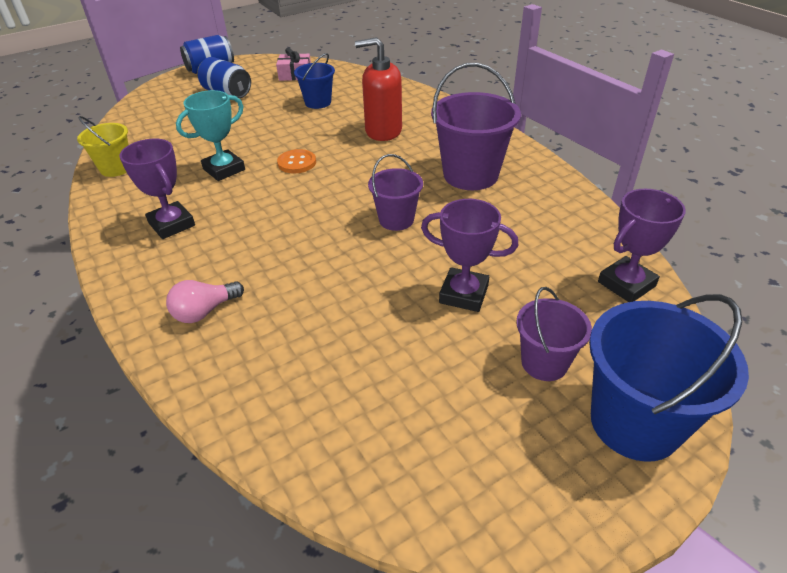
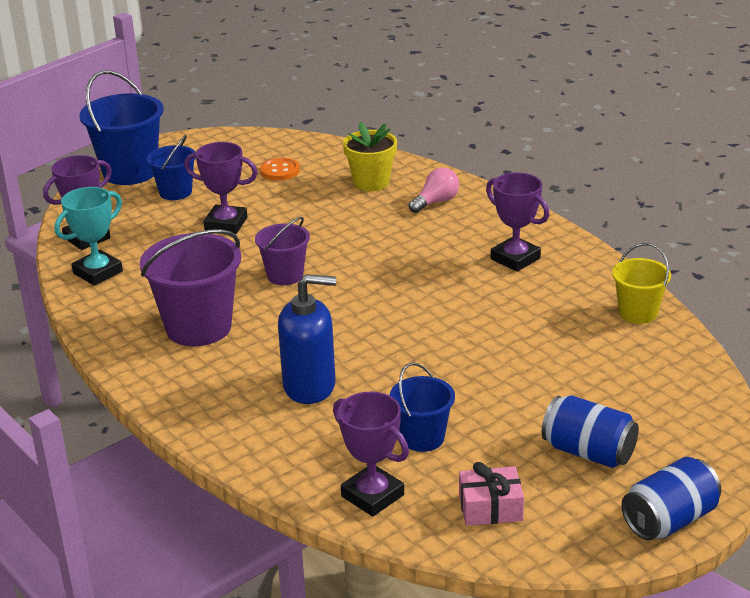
camera: 175 degrees right, 10 degrees down
(224, 169) = (501, 318): turquoise trophy -> turquoise trophy (98, 272)
(270, 358) = (371, 182): none -> yellow flower pot
(297, 163) = (414, 332): orange button -> orange button (280, 171)
(355, 81) = (372, 495): none -> purple trophy
(383, 131) = (310, 386): red soap dispenser -> blue soap dispenser
(544, 363) = (175, 192): purple bucket -> blue bucket

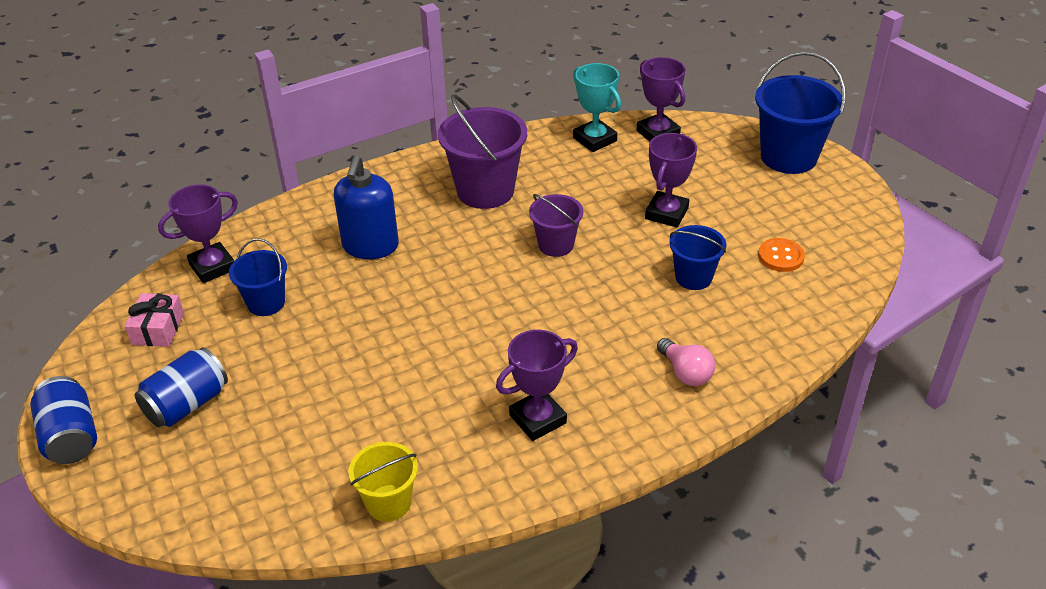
camera: 100 degrees right, 10 degrees up
(175, 192) = (740, 184): blue bucket -> blue bucket (693, 277)
(371, 182) = (743, 324): yellow flower pot -> none

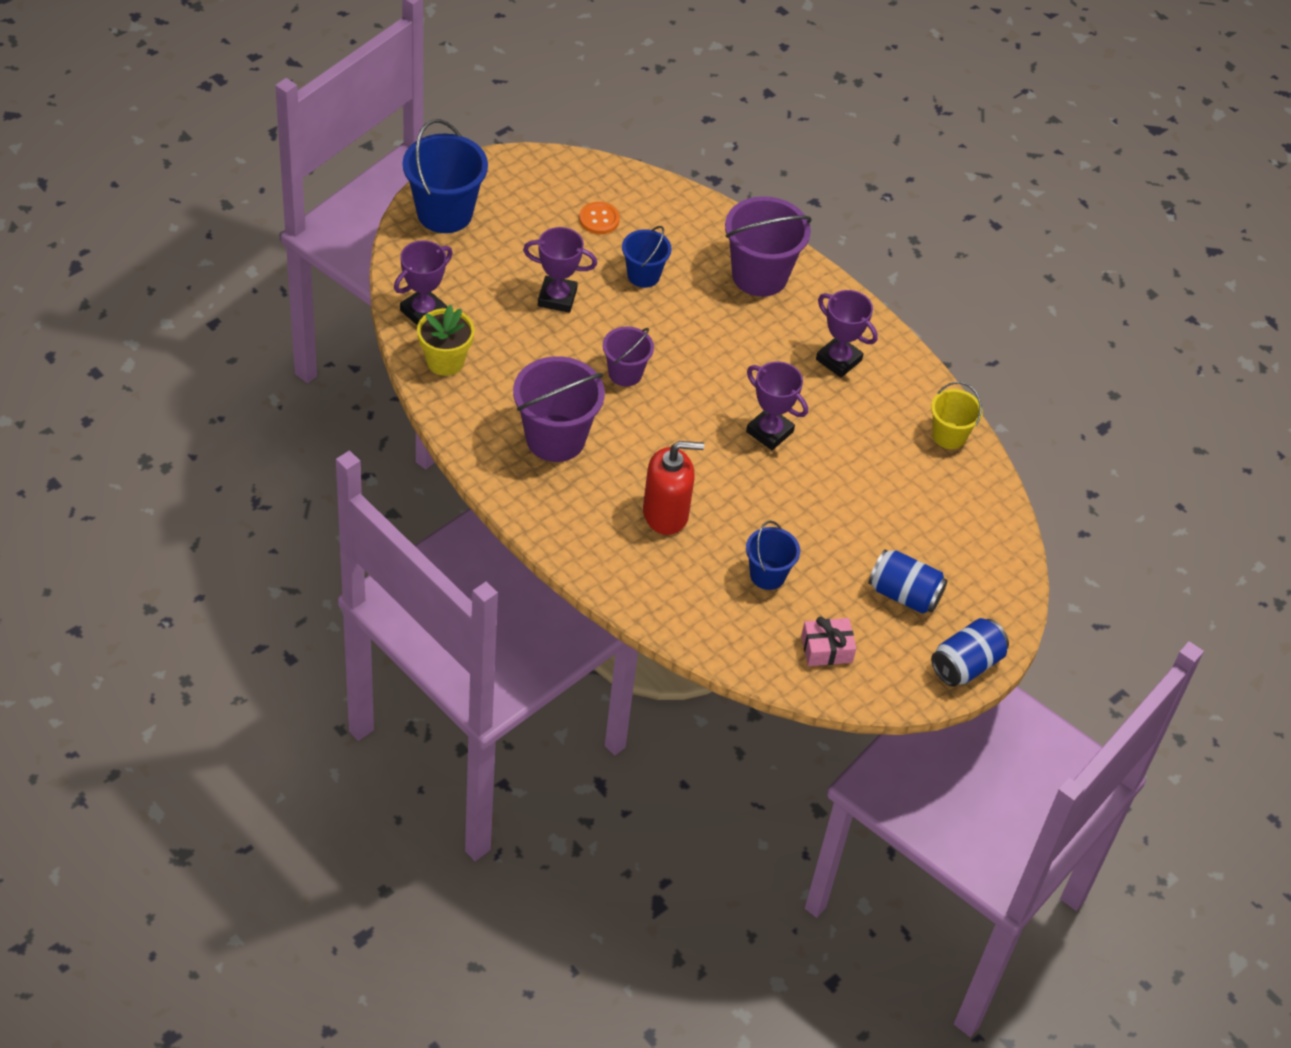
camera: 110 degrees left, 10 degrees up
(212, 267) = (731, 634): purple trophy -> purple trophy (769, 432)
(370, 246) = (666, 514): blue soap dispenser -> red soap dispenser
(595, 139) = (445, 361): turquoise trophy -> yellow flower pot
(685, 373) = (759, 275): pink light bulb -> purple bucket

